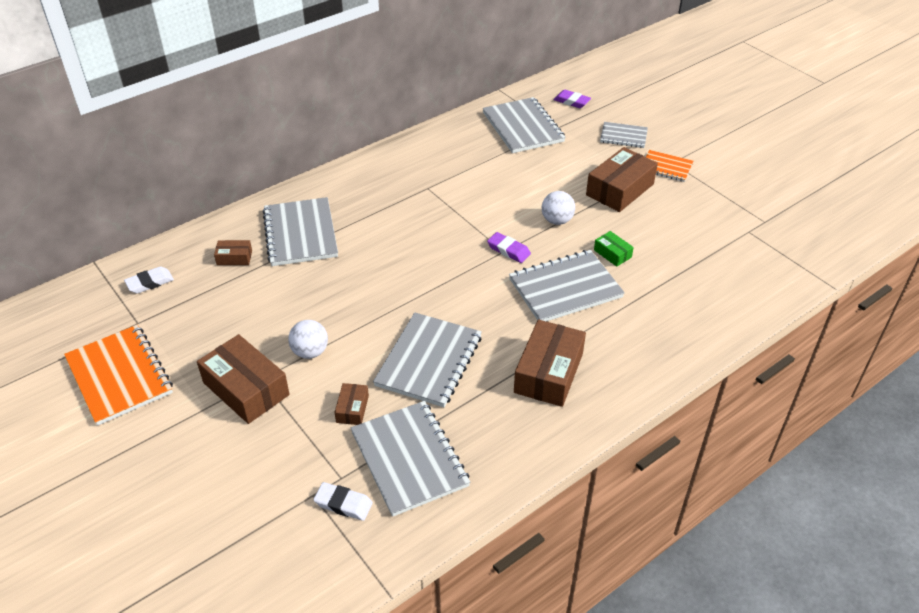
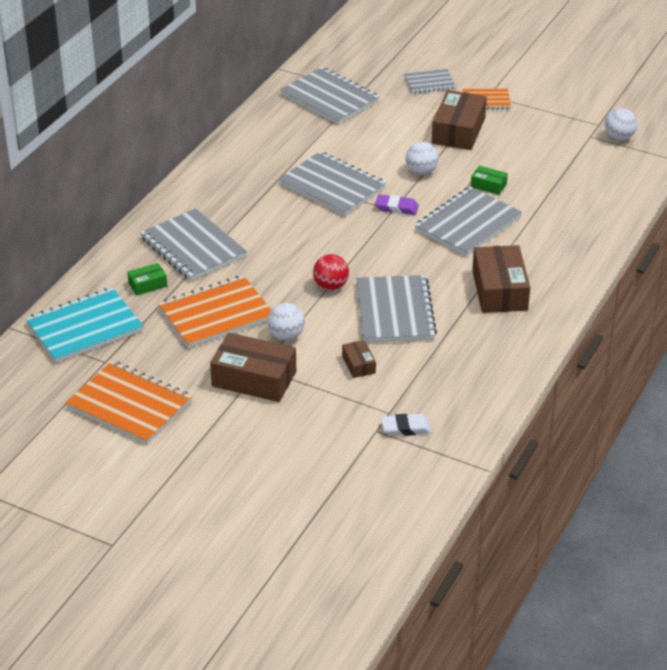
camera: 25 degrees left, 5 degrees down
(150, 282) = (84, 327): white eraser -> turquoise notebook
(234, 258) = (147, 284): brown box -> green box
(267, 307) = (216, 314): none -> orange notebook
(389, 312) = (330, 286): none -> red ball
(409, 459) = (434, 383): grey notebook -> grey notebook (332, 186)
(571, 101) = (358, 62): purple eraser -> none
(778, 241) = (619, 138): none -> white ball

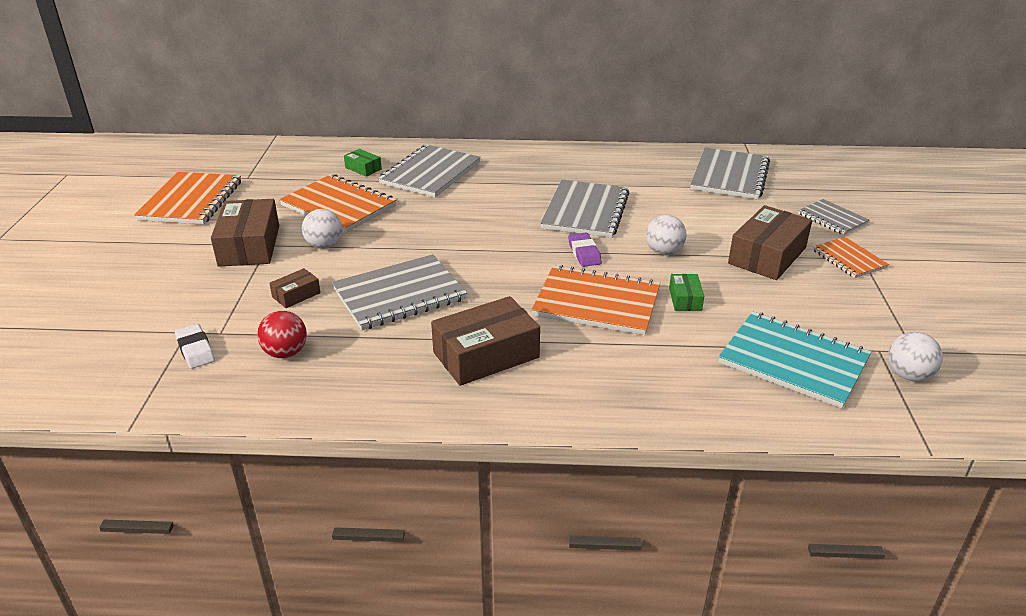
camera: 65 degrees right, 5 degrees down
(84, 327) = (289, 159): turquoise notebook -> turquoise notebook (793, 361)
(330, 286) = (419, 249): red ball -> red ball (285, 353)
(458, 131) = (767, 255): brown box -> brown box turned 45 degrees counterclockwise
(468, 224) = (596, 303): grey notebook -> orange notebook

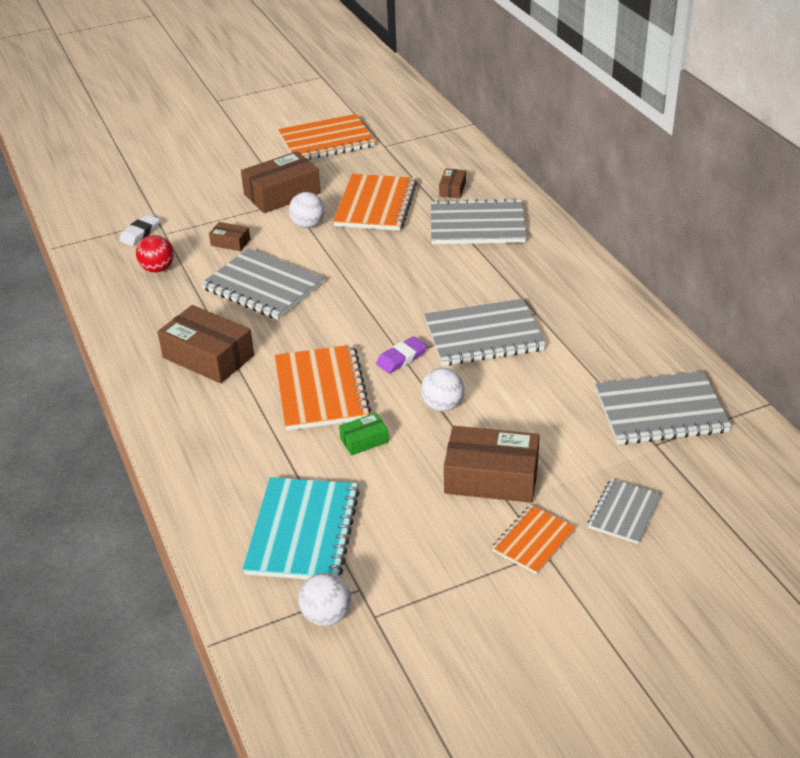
camera: 65 degrees right, 5 degrees up
(363, 168) = (452, 189): green box -> brown box

